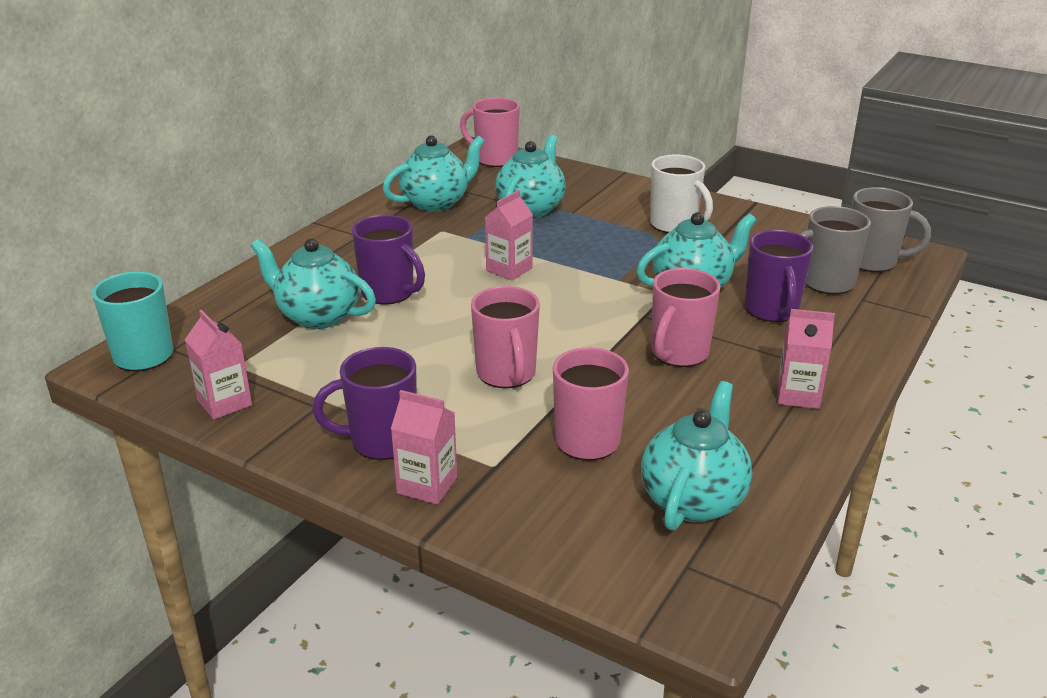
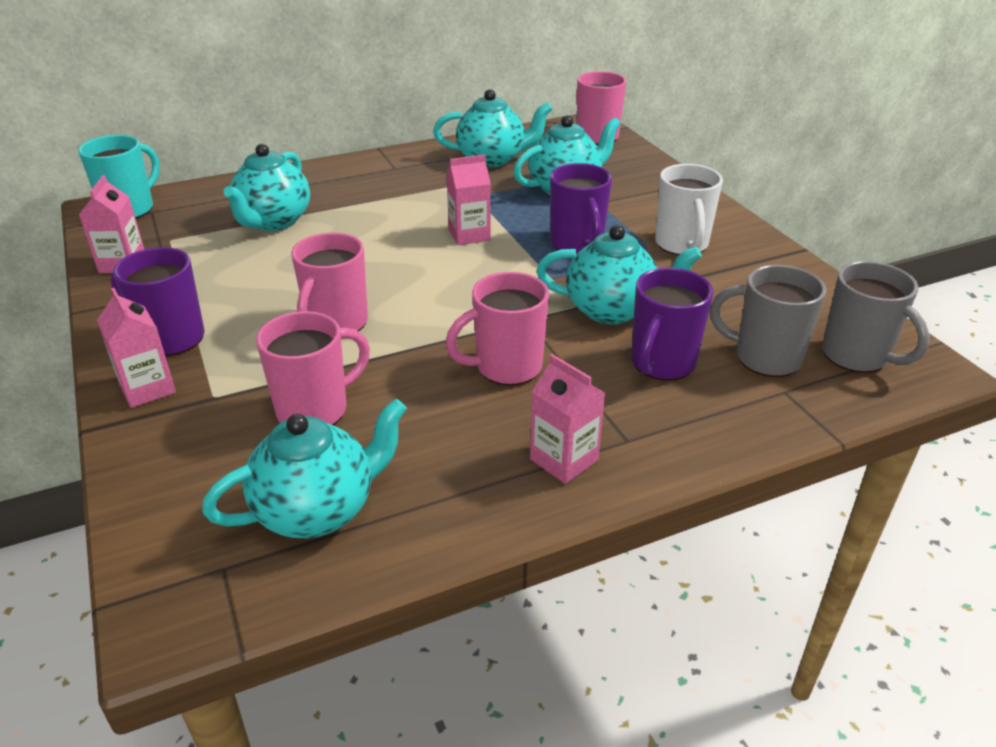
camera: 35 degrees right, 5 degrees up
(317, 316) = (273, 222): turquoise teapot -> turquoise teapot turned 135 degrees counterclockwise
(389, 293) = (348, 222): purple mug -> purple mug (577, 244)

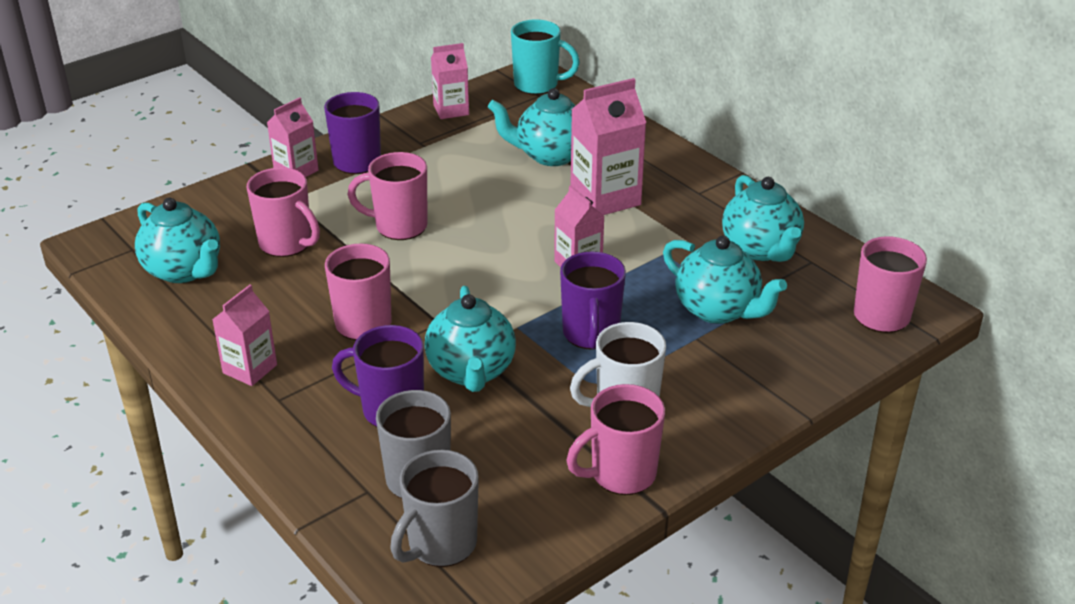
camera: 75 degrees right, 0 degrees up
(371, 207) = (605, 198): none -> pink carton
(577, 244) = (591, 334): purple mug -> purple mug turned 60 degrees counterclockwise
(765, 259) = (621, 474): none -> pink mug

